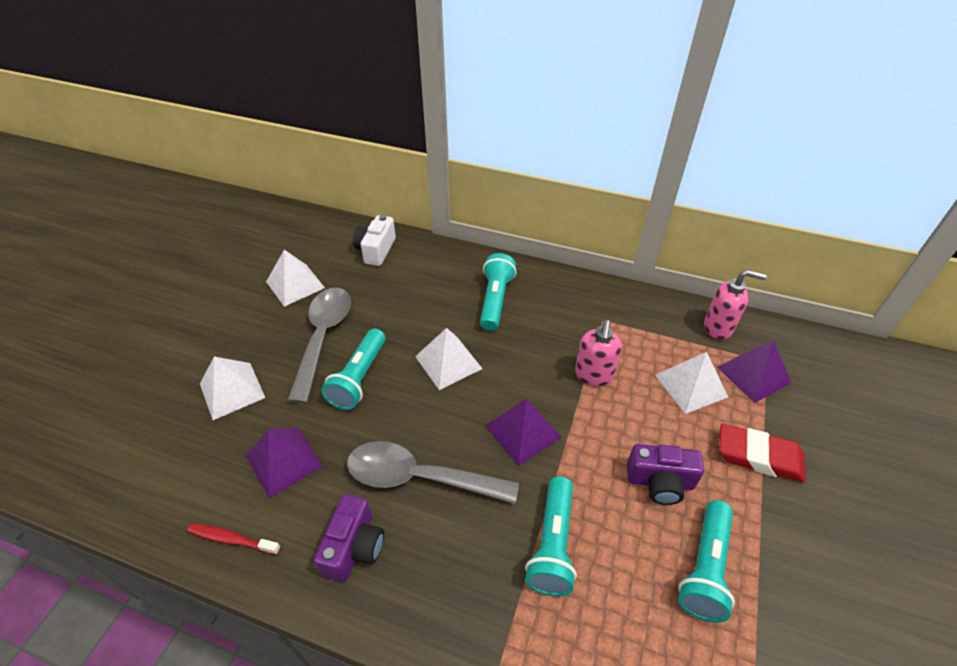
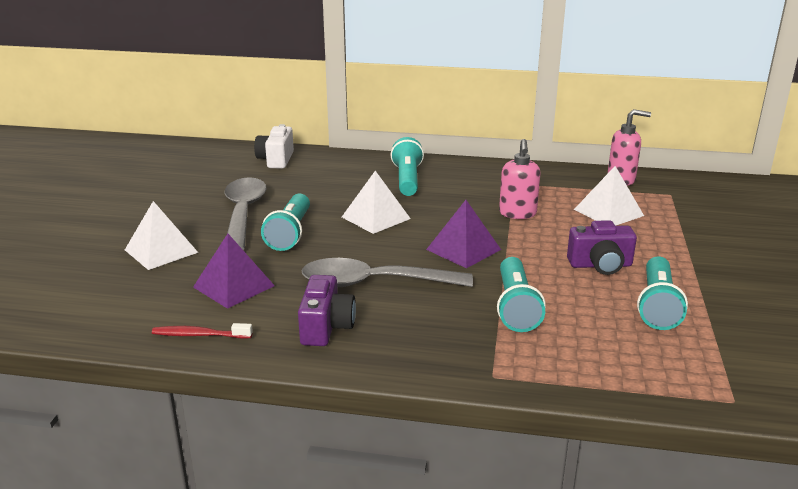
camera: 10 degrees left, 20 degrees down
(295, 284) = (201, 185): white pyramid -> none
(753, 374) = (662, 202): purple pyramid -> none
(759, 457) = (682, 244): red eraser -> none

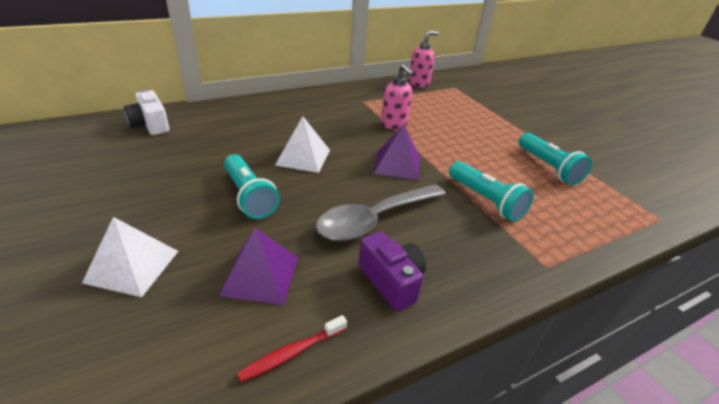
camera: 40 degrees left, 10 degrees up
(243, 213) = (179, 190): grey spoon -> none
(407, 180) = (287, 117): turquoise flashlight -> none
(600, 265) = (486, 148): purple camera -> none
(608, 212) = (441, 108): white pyramid -> none

